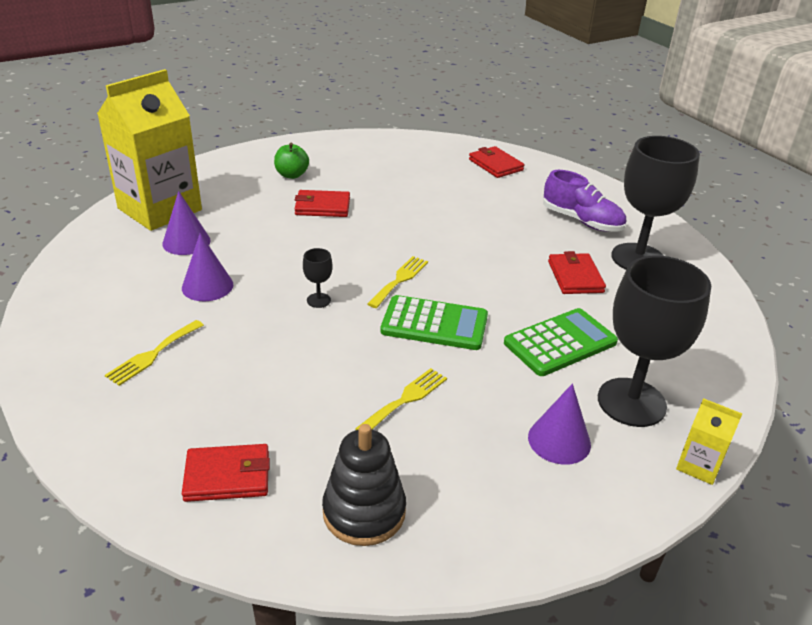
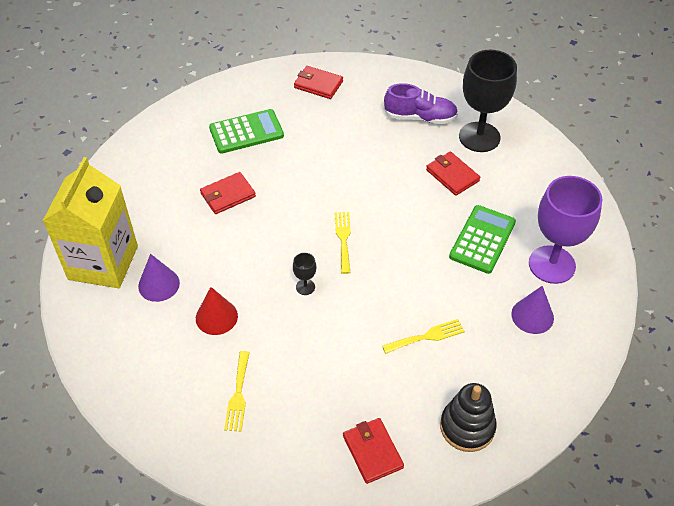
camera: 30 degrees left, 15 degrees up
(207, 286) = (216, 317): purple cone -> red cone
(227, 476) = (372, 452): red wallet -> red wallet turned 75 degrees counterclockwise
(291, 175) = (172, 172): green apple -> none
(405, 399) = (427, 336): yellow fork -> yellow fork turned 60 degrees clockwise
(434, 324) = (396, 266): green calculator -> green calculator (246, 132)
(631, 402) = (552, 264): black goblet -> purple goblet
(698, 465) = (612, 291): yellow carton -> none

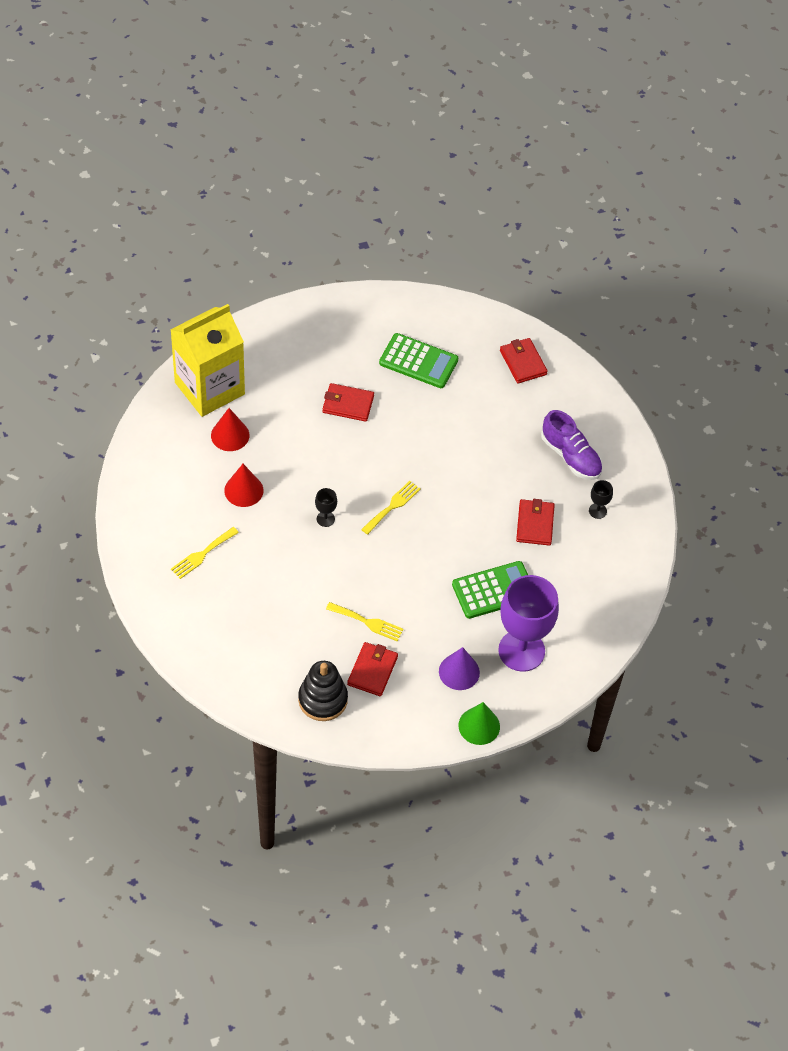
camera: 40 degrees right, 5 degrees up
(159, 284) = (230, 435): purple cone -> red cone
(372, 452) = (246, 661): red wallet -> red wallet (372, 670)
(479, 137) = (597, 511): black goblet -> black goblet, size x0.41
(594, 342) = (479, 726): none -> green cone

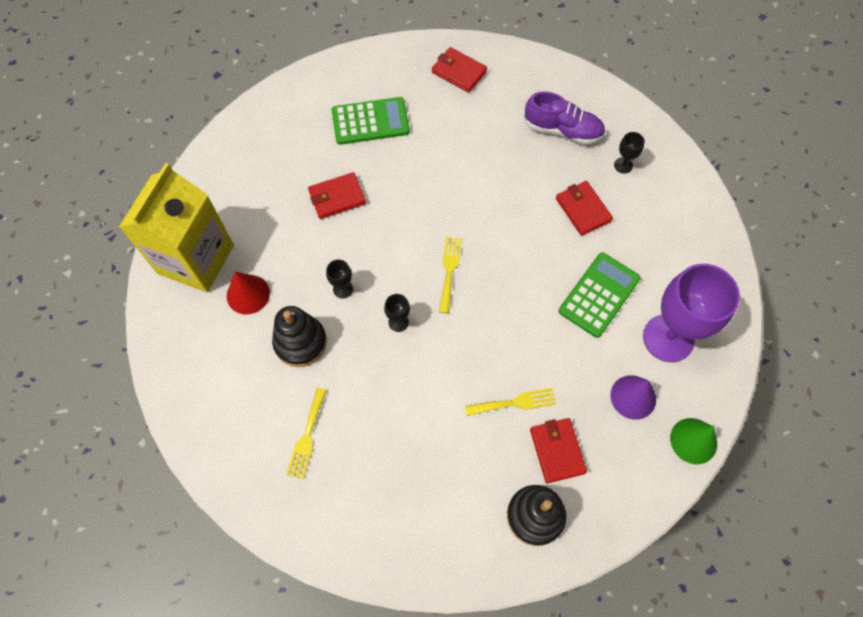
camera: 30 degrees left, 10 degrees up
(243, 490) = (300, 342): red cone -> black stacking toy
(302, 472) = (343, 289): none -> black goblet

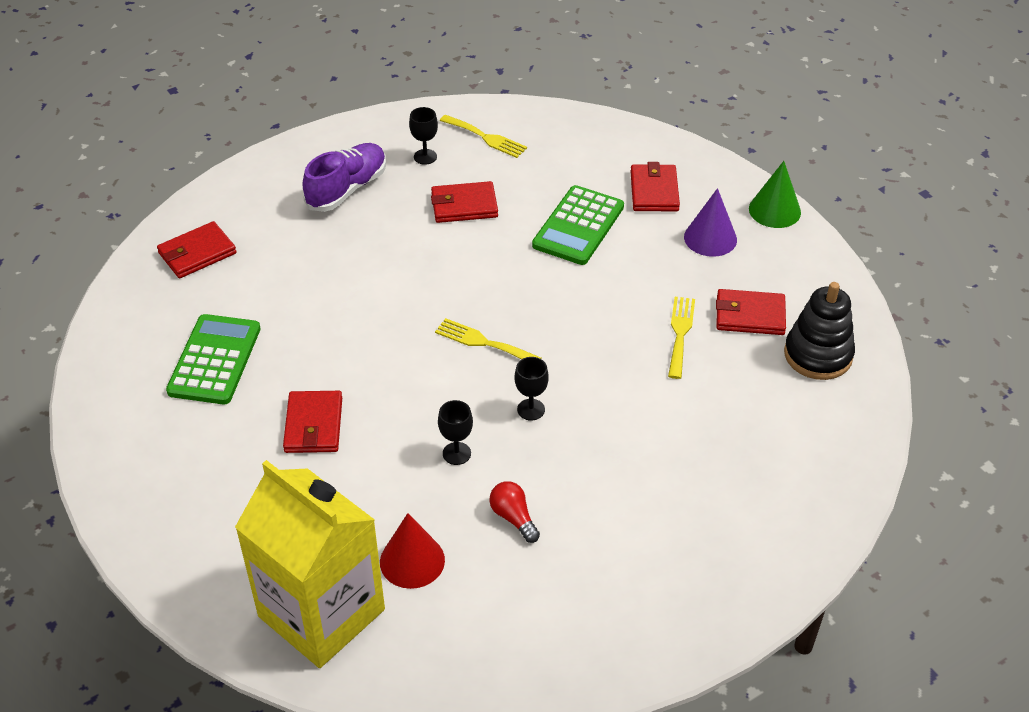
camera: 70 degrees left, 20 degrees down
(300, 342) = (513, 517): black stacking toy -> red light bulb
(307, 437) = (650, 542): yellow fork -> yellow fork (486, 138)
(599, 295) = (578, 226): green calculator -> green calculator turned 120 degrees counterclockwise
(668, 338) = (654, 191): purple goblet -> red wallet

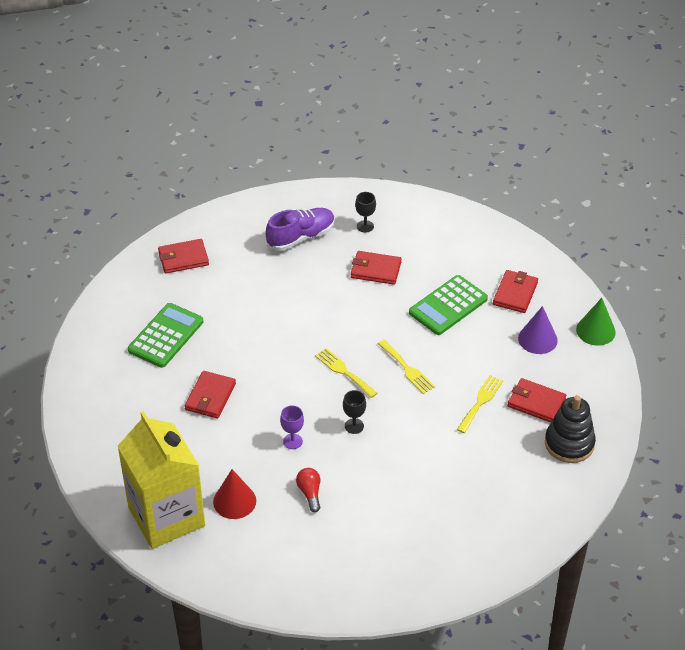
camera: 20 degrees right, 0 degrees up
(456, 453) = (292, 441): black goblet -> purple goblet
(486, 138) = (414, 222): yellow fork -> yellow fork (407, 369)

